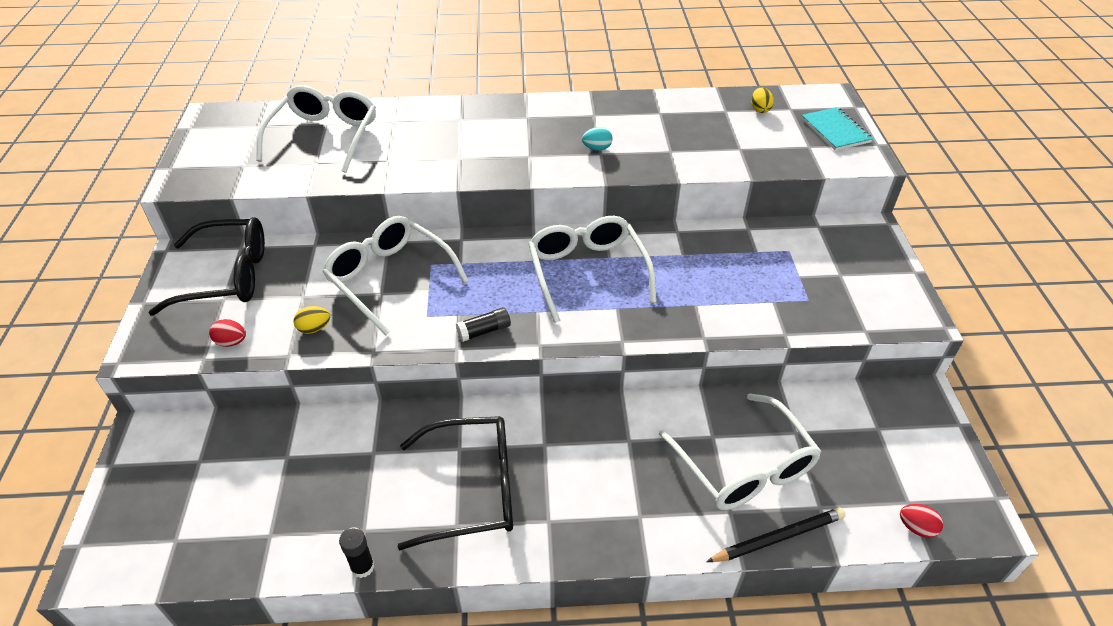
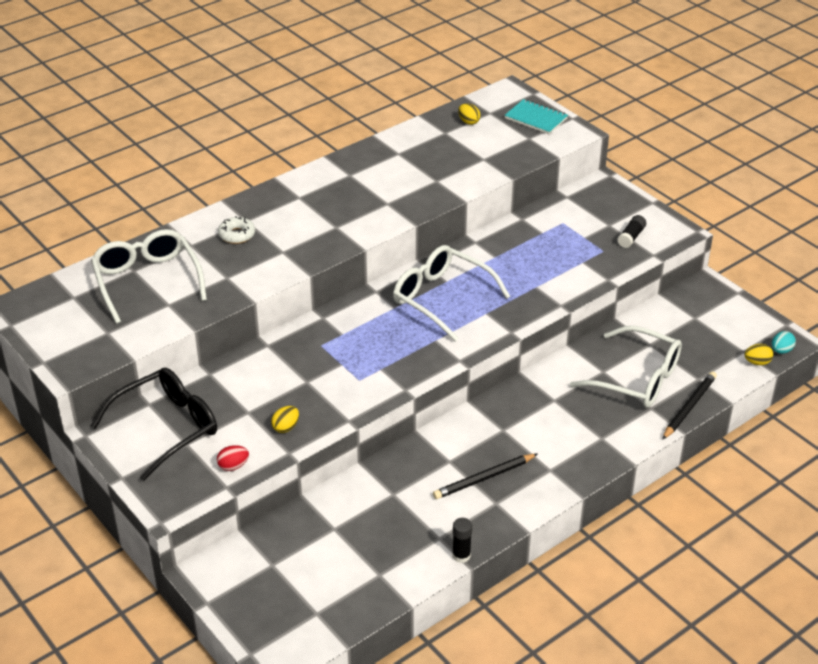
camera: 35 degrees left, 5 degrees down
(390, 278) = (301, 369): white glasses -> none
(439, 128) = (237, 235): none -> white donut
(473, 489) = (484, 478): black glasses -> black pencil
(484, 331) = (412, 370): black glue stick -> black glue stick (631, 237)
(597, 148) = (380, 201): turquoise egg -> turquoise egg (781, 350)
(916, 527) = (757, 362): red egg -> yellow egg

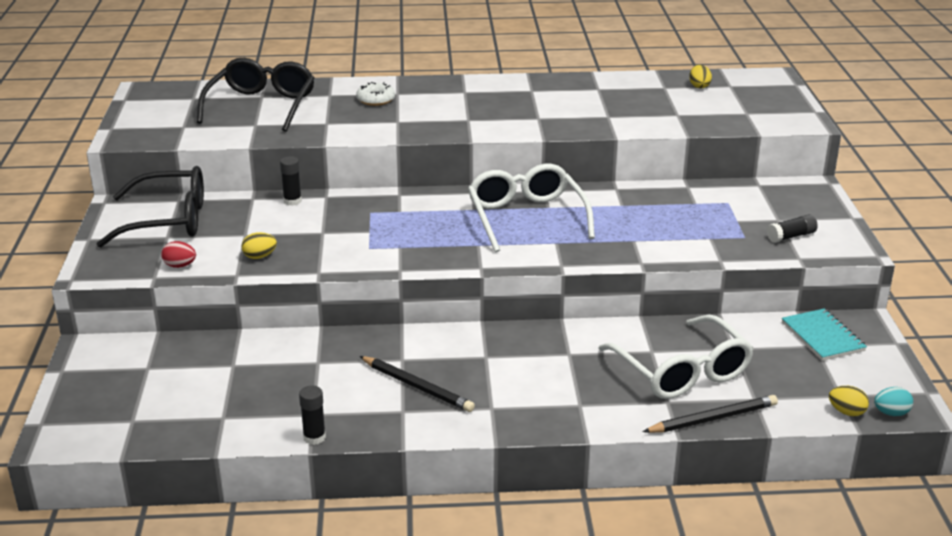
camera: 35 degrees right, 10 degrees down
(147, 281) = (261, 106): white glasses -> black glasses
(246, 362) = (292, 201): none -> black glue stick
(484, 478) = (417, 386): black pencil -> black pencil turned 150 degrees counterclockwise
(536, 118) = (774, 102): turquoise notebook -> turquoise notebook (822, 337)

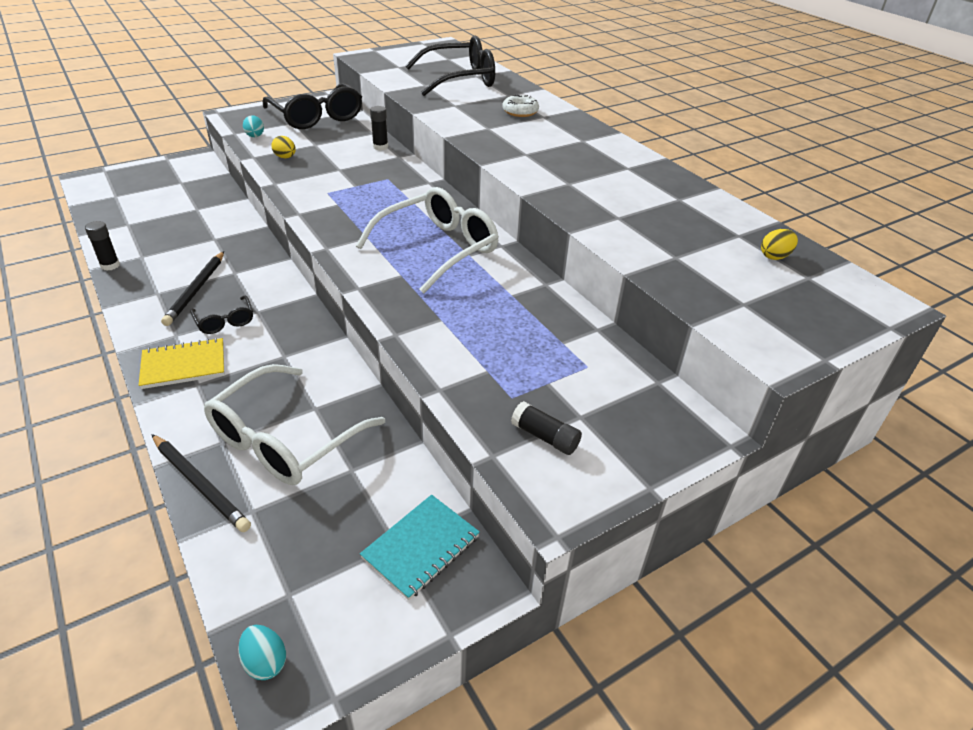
camera: 60 degrees right, 10 degrees up
(180, 266) = (255, 136): red egg -> turquoise egg
(489, 377) = (225, 321): none -> black glasses
(545, 409) = (184, 365): none -> yellow notebook
(846, 412) = (252, 609): yellow egg -> none

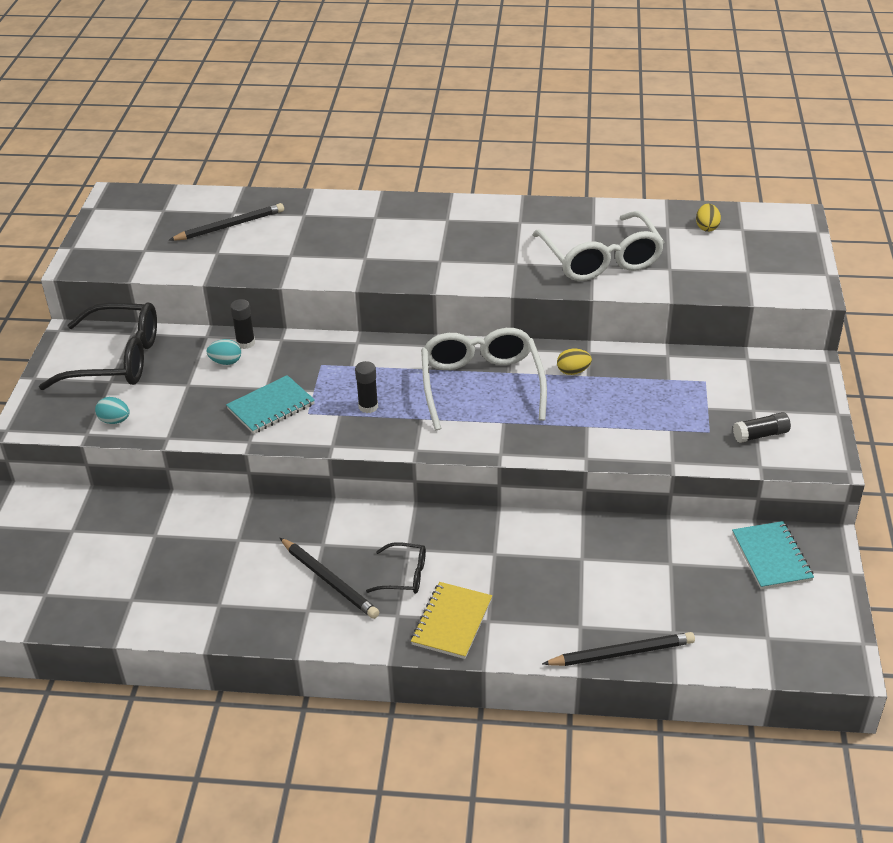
camera: 50 degrees left, 0 degrees up
(110, 265) = (213, 634): black glue stick -> black glue stick (368, 406)
(265, 662) = (815, 666): turquoise egg -> turquoise egg (226, 362)
(285, 157) = (195, 415): yellow egg -> yellow egg (573, 371)
(285, 439) = (606, 588): white glasses -> white glasses (601, 259)
(320, 178) = (271, 407): none -> turquoise notebook
(460, 79) = (230, 226): black glasses -> black pencil
(520, 112) = (350, 225): white donut -> none

